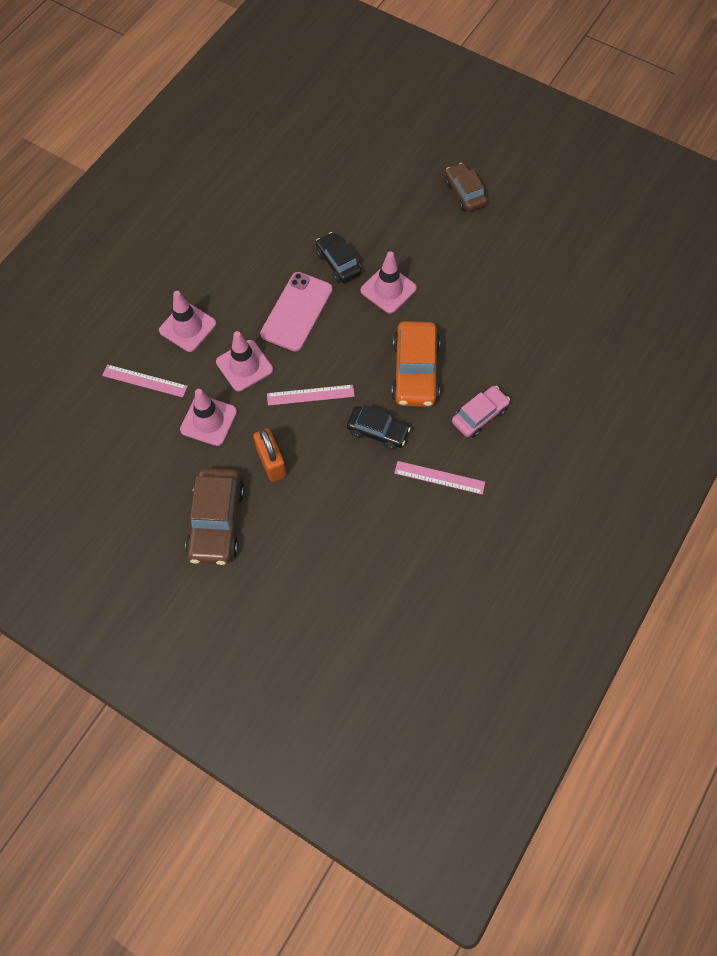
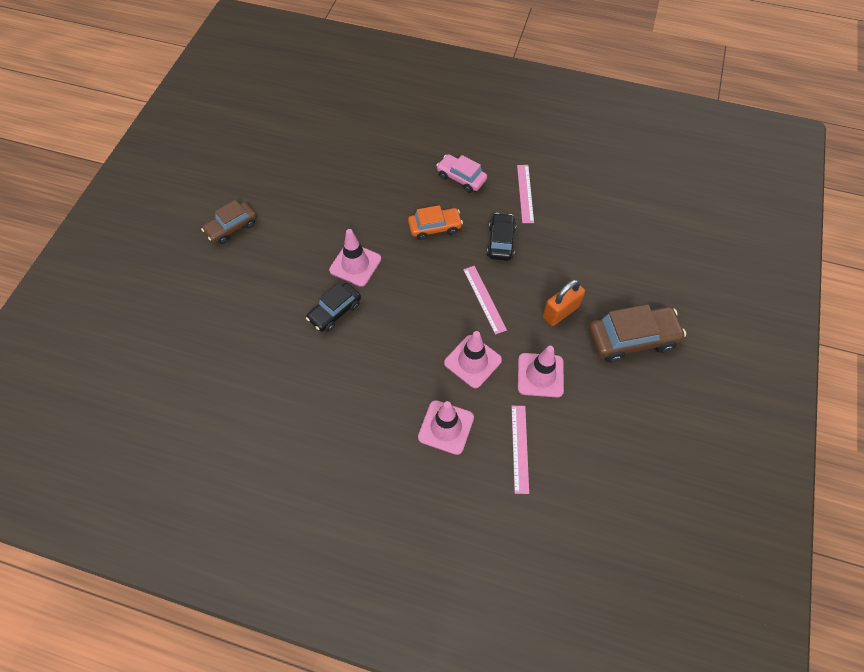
camera: 105 degrees left, 5 degrees down
(297, 312) = (400, 333): pink phone -> none
(415, 371) = (435, 227): orange car -> orange car, size x0.64

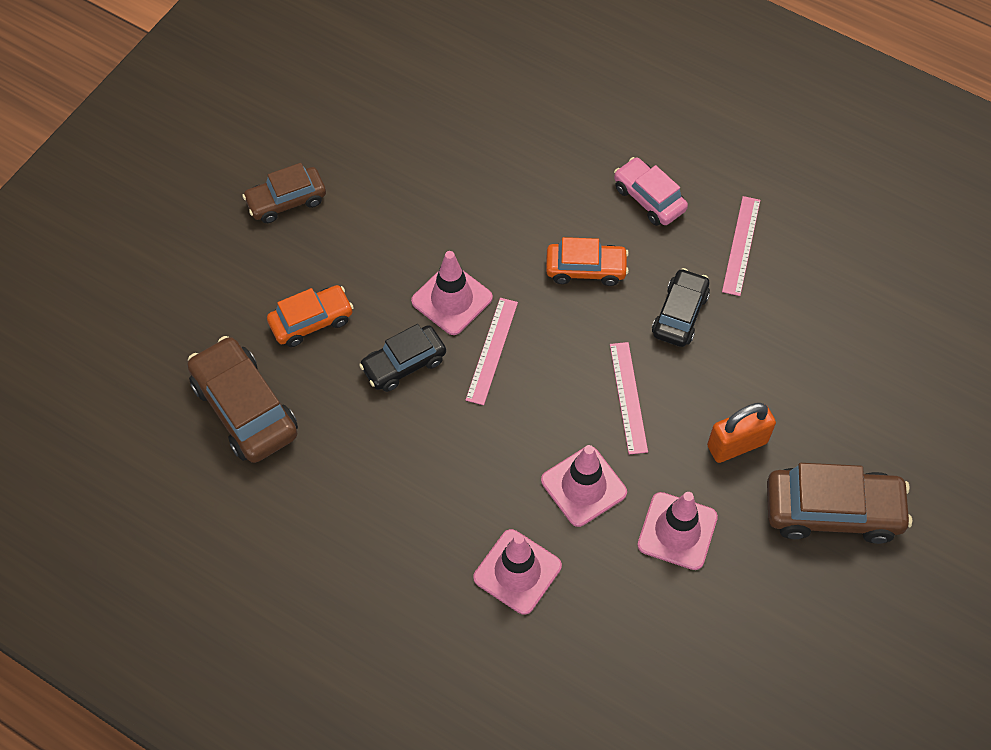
camera: 15 degrees right, 0 degrees up
(235, 365) = (245, 408): none -> brown car
(267, 298) = (311, 321): none -> orange car
(520, 448) = (614, 628): pink ruler -> pink ruler (492, 350)

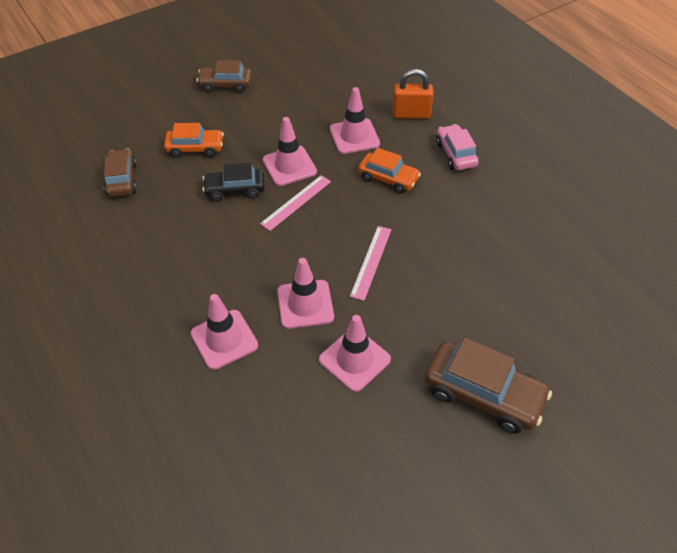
camera: 25 degrees right, 10 degrees down
(245, 408) = (122, 179): brown car -> brown car, size x0.64
(508, 220) = (354, 136): none -> pink traffic cone
(680, 314) = (438, 226): black car -> none
(737, 444) = (433, 320): orange padlock -> orange padlock (411, 114)
(741, 245) = (506, 200): pink ruler -> none

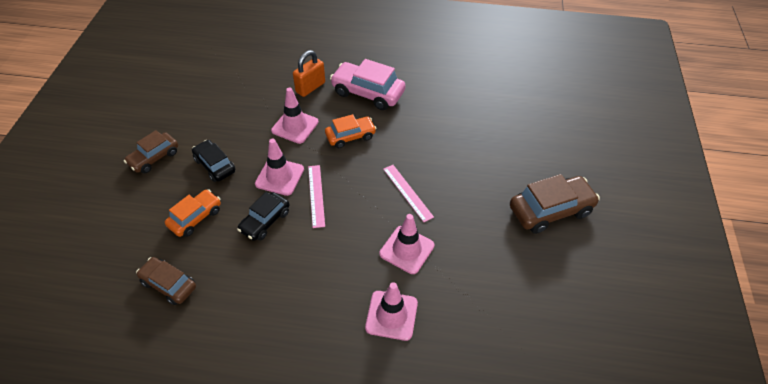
camera: 50 degrees left, 0 degrees up
(256, 121) = (215, 165): none -> black car
(354, 359) = (473, 253): pink traffic cone -> none
(455, 154) = (368, 93): pink car -> pink car, size x1.57

